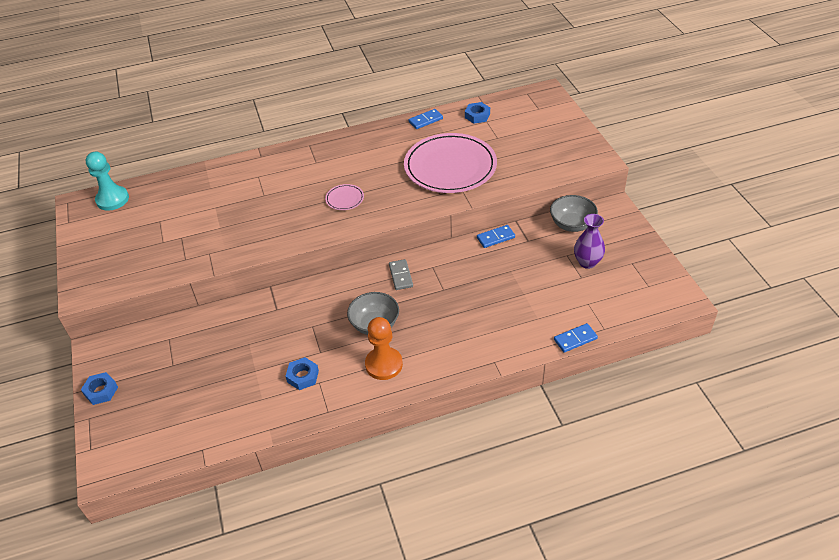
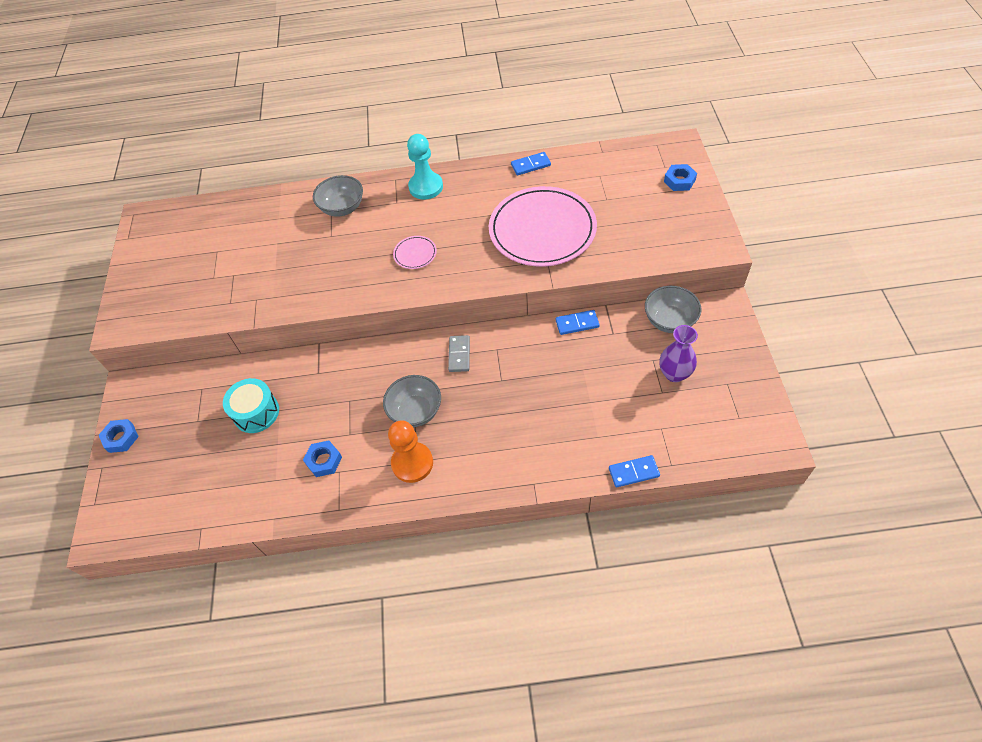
camera: 15 degrees right, 10 degrees up
(112, 199) = (177, 217): turquoise pawn -> turquoise pawn (426, 187)
(227, 349) = (256, 412): none -> turquoise drum
(268, 172) = (342, 208): none -> grey bowl
(477, 116) = (591, 167): blue nut -> blue nut (679, 181)

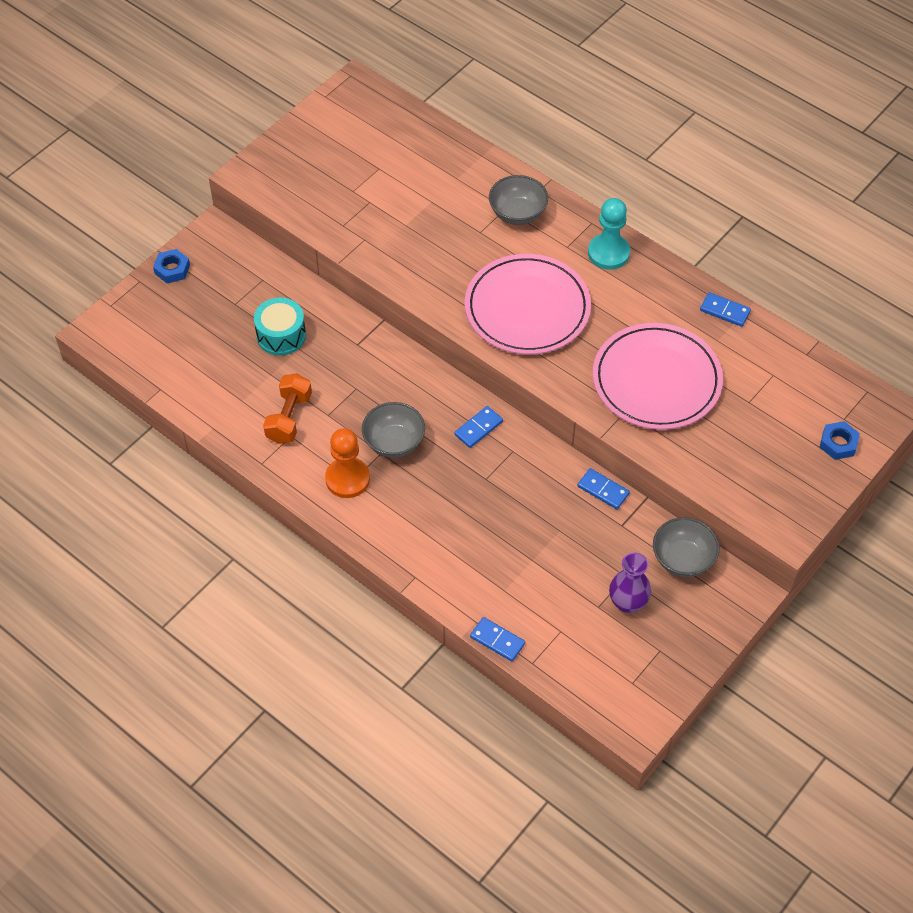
camera: 40 degrees right, 0 degrees up
(324, 461) = (289, 418): blue nut -> orange dumbbell
(415, 254) = (527, 308): pink plate -> pink plate, size x2.47
(459, 354) = (478, 428): grey domino -> blue domino

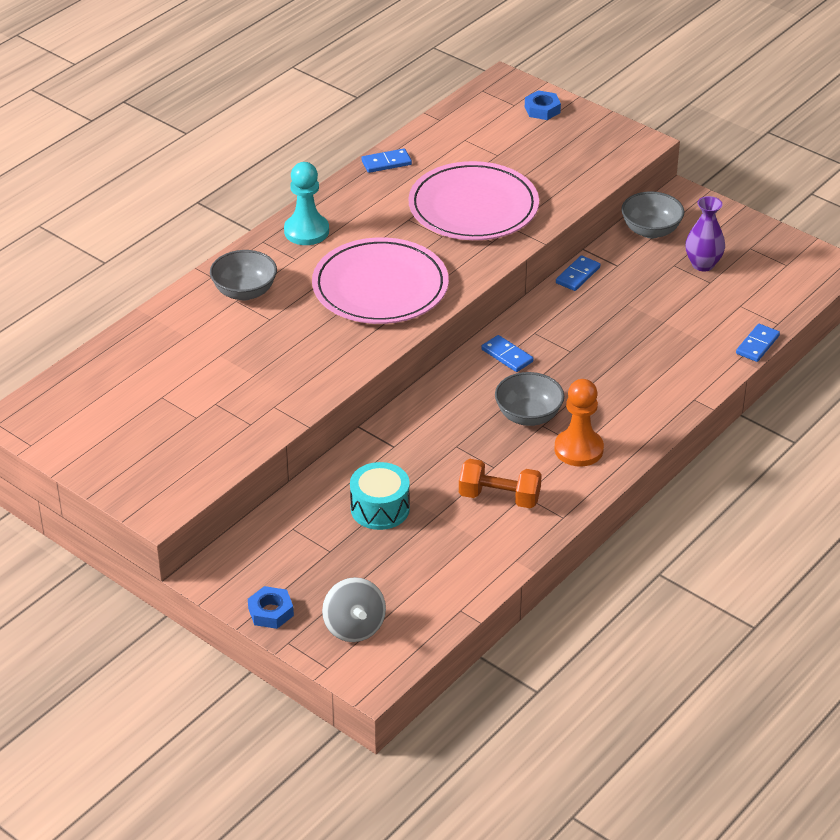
camera: 90 degrees left, 15 degrees down
(150, 321) = (354, 627): none -> grey spinning top
(725, 311) = (386, 163): blue domino -> blue domino turned 45 degrees clockwise

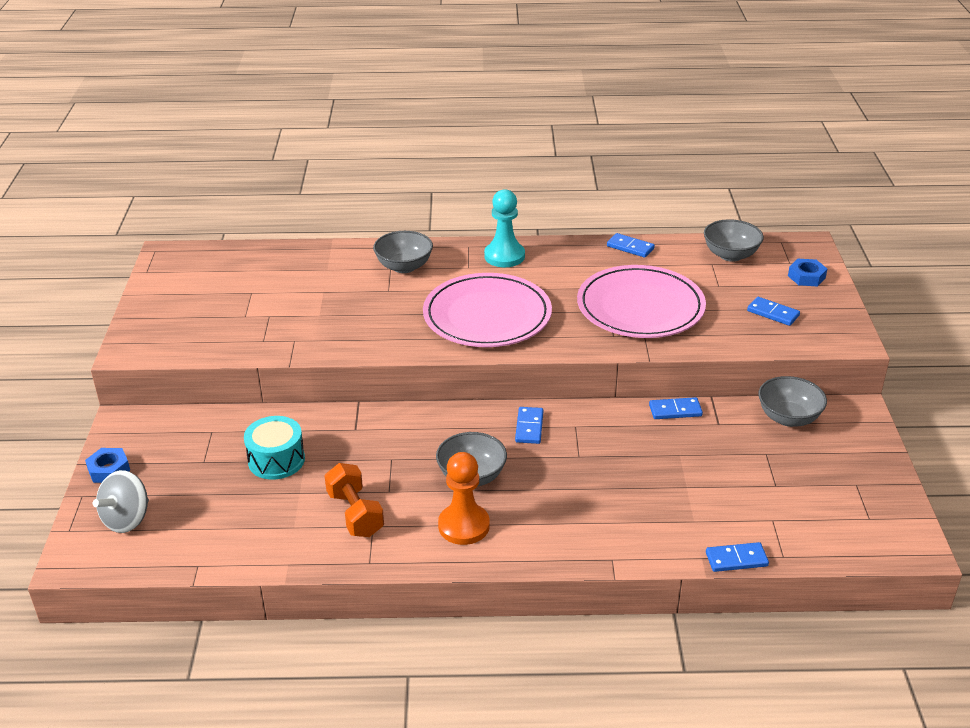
camera: 50 degrees right, 5 degrees down
(466, 124) = (730, 255): none -> grey bowl
(564, 153) = (773, 313): none -> blue domino
(703, 264) = (791, 469): purple vase -> none

